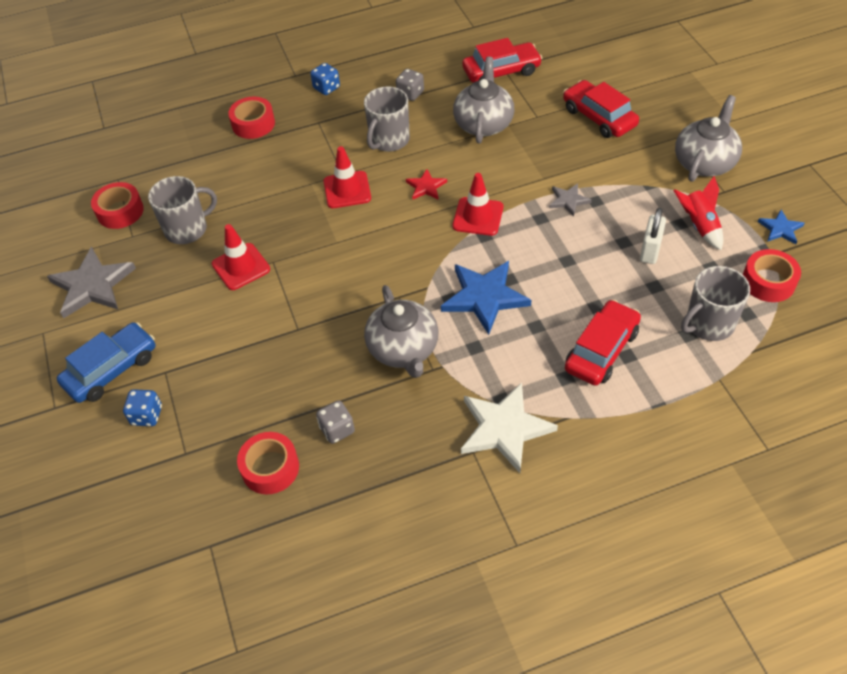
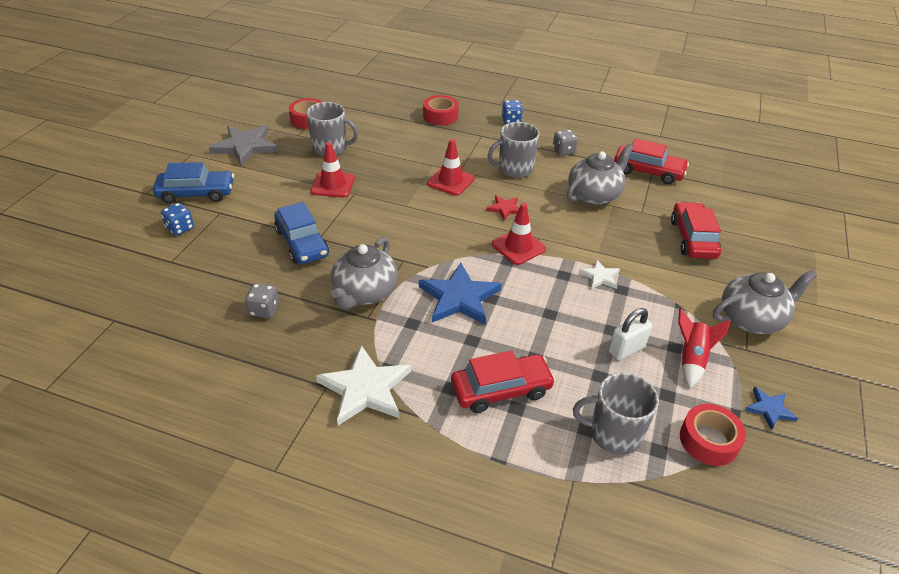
camera: 35 degrees right, 10 degrees down
(270, 468) = (200, 303): red tape -> none
(288, 344) = (302, 243): none -> blue car
(568, 200) = (600, 276): grey star -> white star

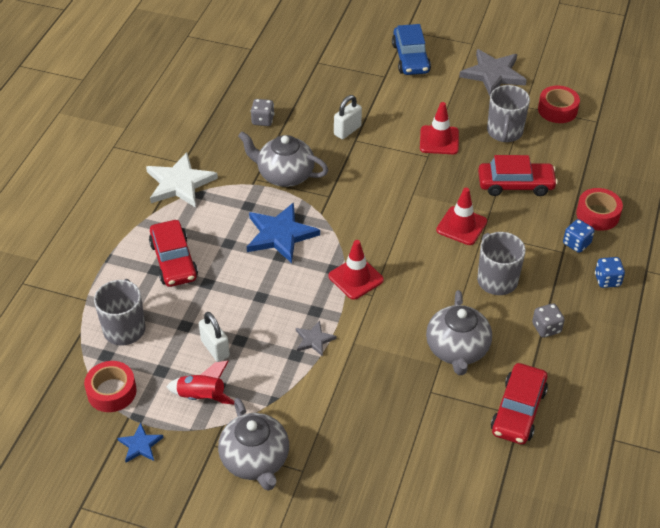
camera: 90 degrees right, 5 degrees up
(180, 228) = (360, 58): blue dice -> blue dice (576, 244)
(302, 243) = (347, 130): blue car -> white padlock
(505, 208) = (418, 269): red star -> none
(594, 195) = (457, 350): grey teapot -> grey teapot turned 45 degrees clockwise
(600, 276) = (314, 340): white star -> grey star
(693, 238) = (385, 433): red car -> red car (515, 184)

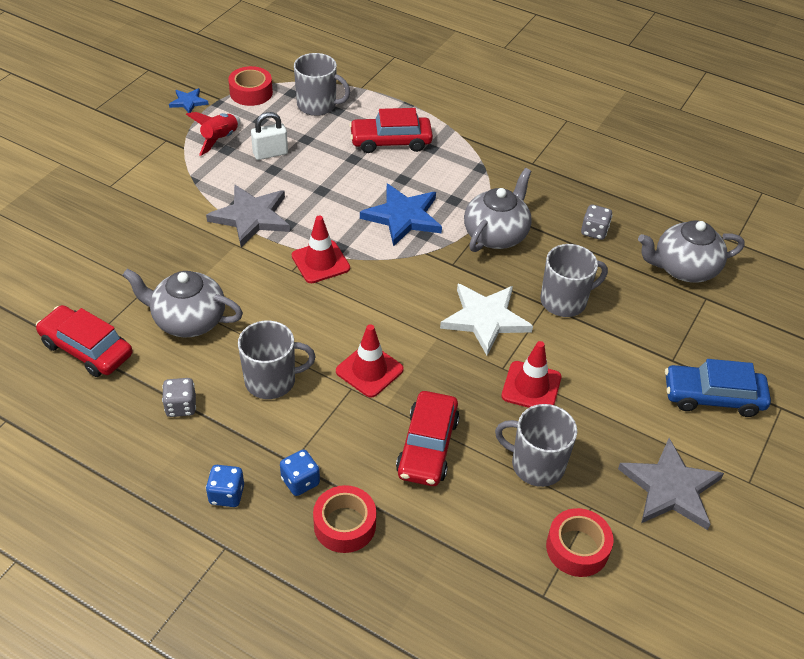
camera: 100 degrees right, 0 degrees up
(179, 183) = (500, 157): white star -> white star (485, 319)
(255, 460) = (136, 160): grey teapot -> grey teapot (684, 268)
(314, 340) = (251, 217): grey star -> grey star, size x1.94
(347, 130) = (564, 301): white padlock -> grey mug

